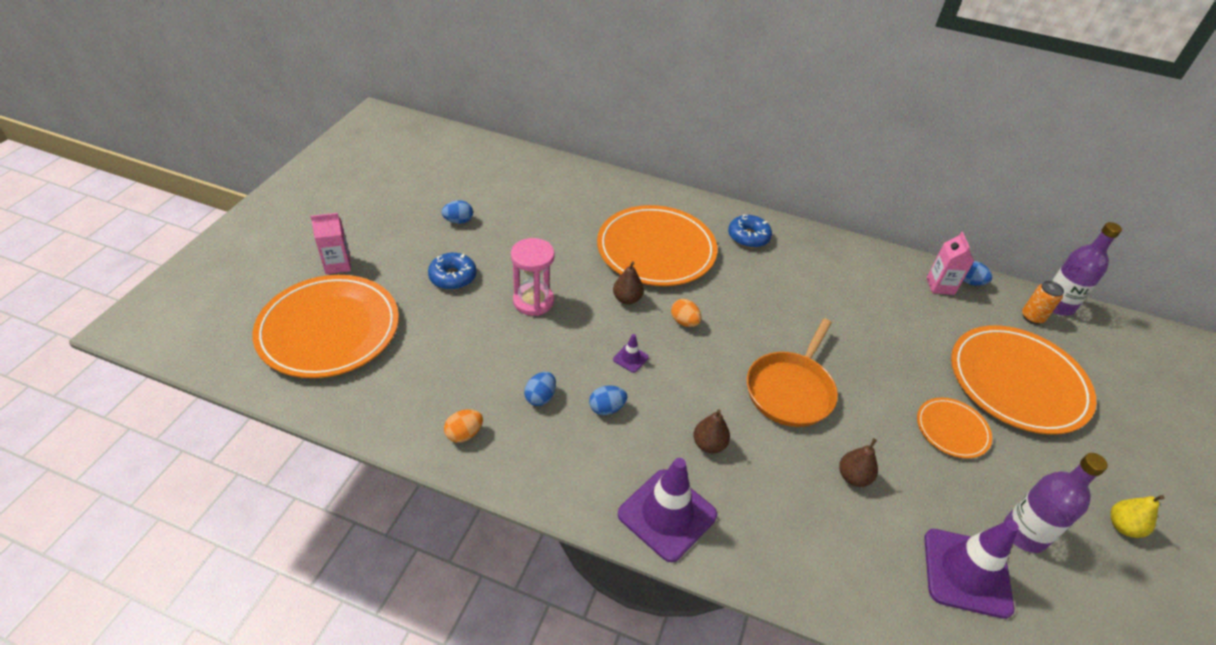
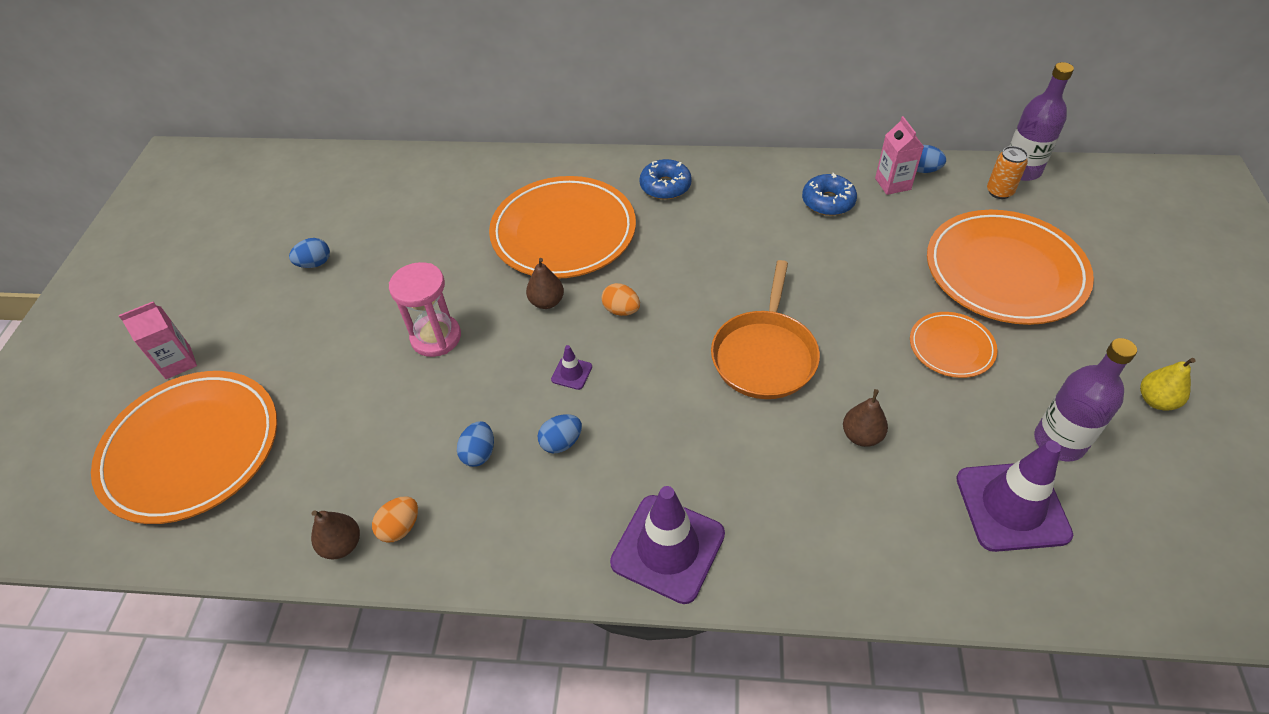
camera: 10 degrees left, 5 degrees up
(453, 277) = (328, 336): blue donut -> blue donut (828, 202)
(709, 444) = (691, 449): brown pear -> brown pear (342, 545)

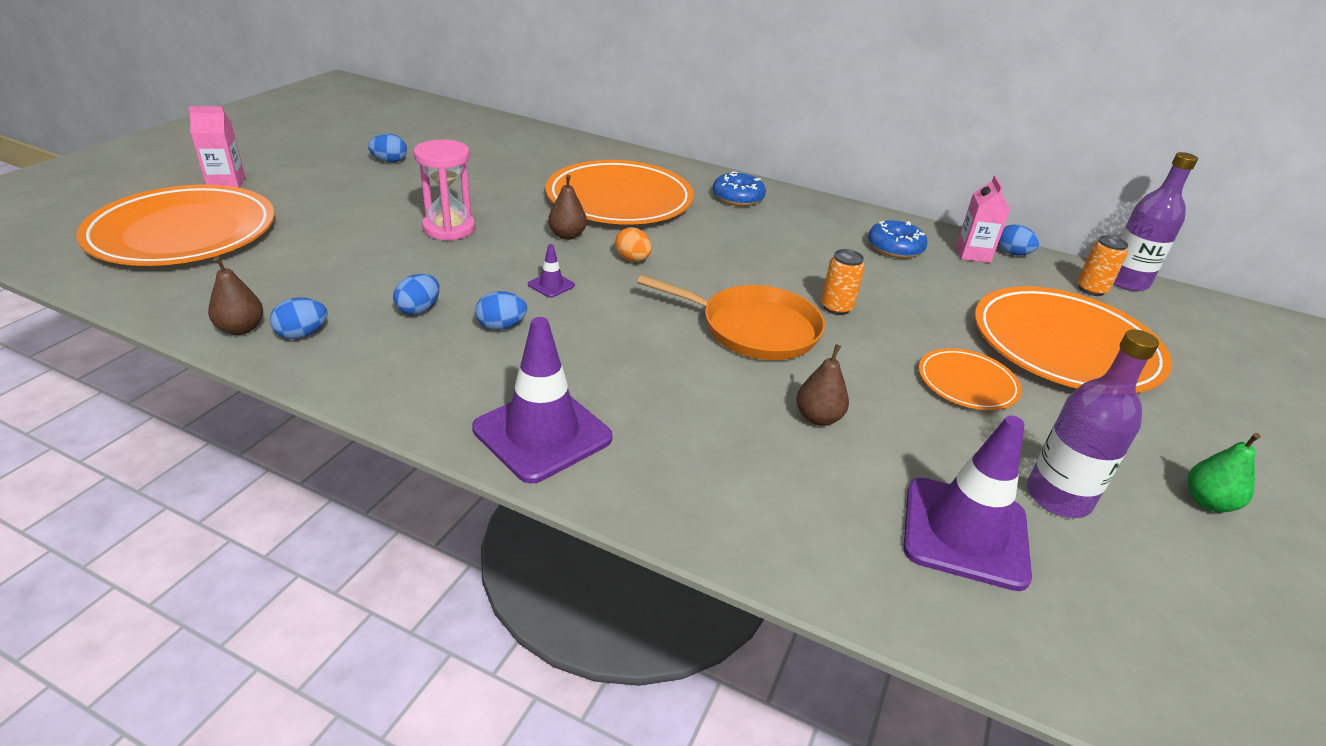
camera: 15 degrees right, 15 degrees down
(400, 527) = (302, 334): orange egg -> blue egg
(764, 355) = (753, 329): orange pan -> orange pan turned 105 degrees counterclockwise
(816, 300) = (836, 307): none -> orange can
(1156, 400) = (1207, 502): yellow pear -> green pear

